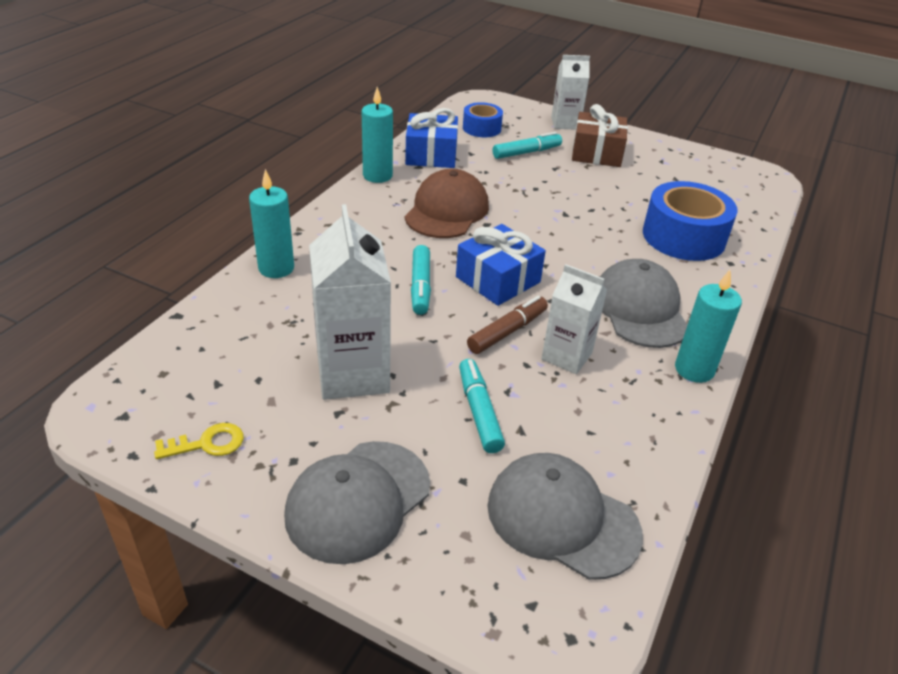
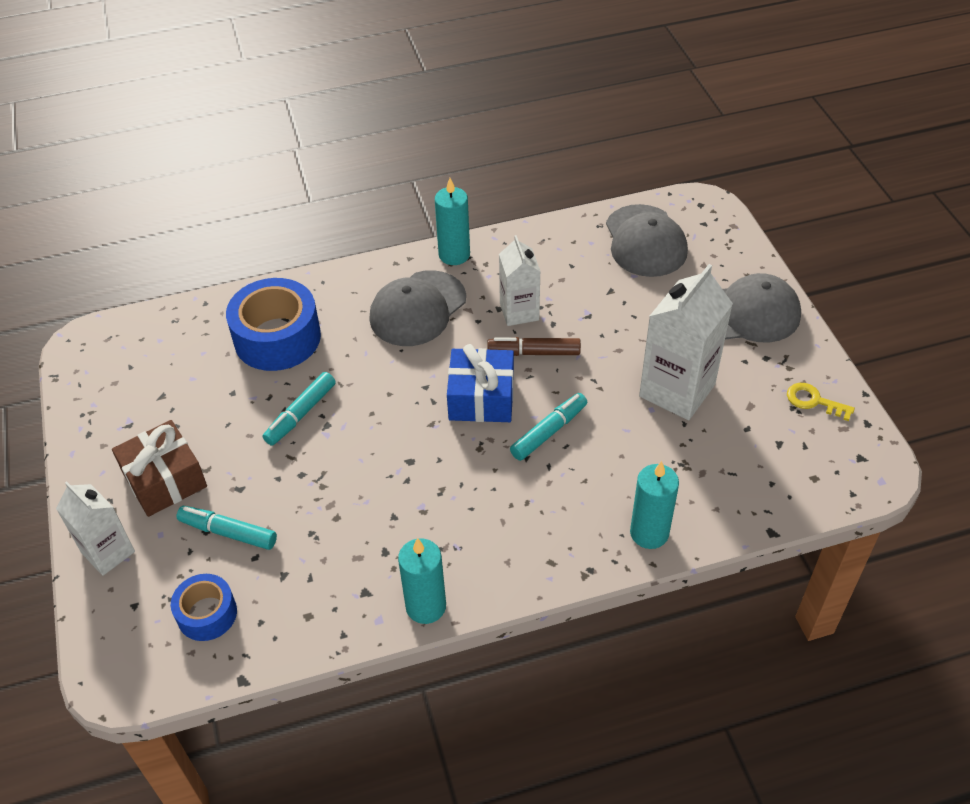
camera: 130 degrees left, 10 degrees up
(431, 155) = (327, 603): blue gift -> none
(447, 211) = (423, 502): brown cap -> none
(479, 412) = (622, 315): turquoise marker -> turquoise marker (301, 414)

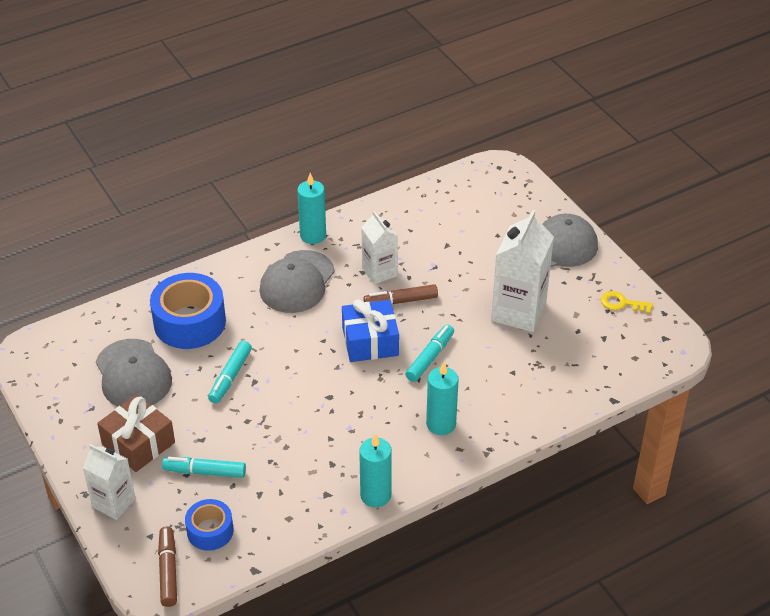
camera: 15 degrees left, 5 degrees down
(138, 658) = (168, 571): none -> brown marker
(645, 241) = (463, 202): grey cap -> grey cap (133, 374)
(649, 533) = (525, 416): turquoise candle -> turquoise candle (441, 424)

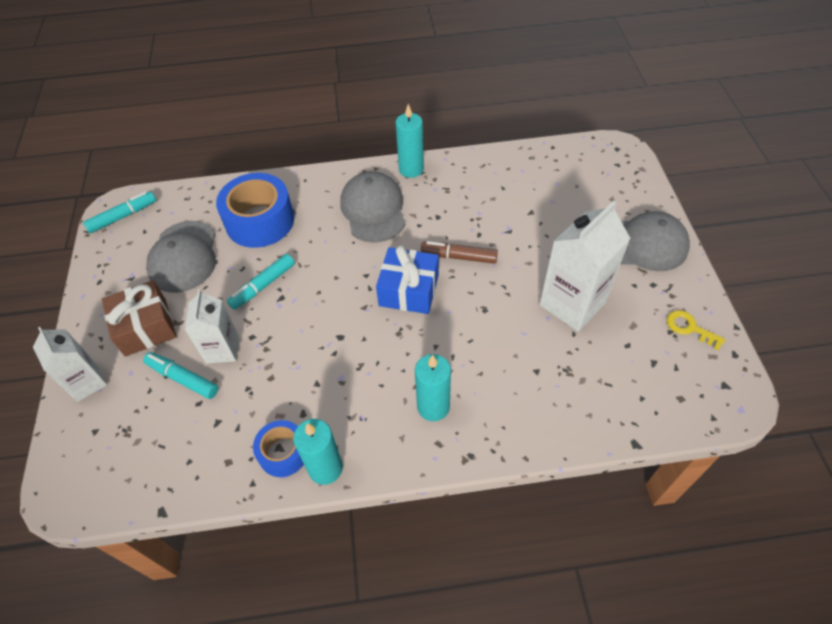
camera: 25 degrees right, 10 degrees up
(168, 571) = (85, 479): brown marker -> none
(210, 531) = (148, 447): blue tape -> blue tape (283, 453)
(297, 282) = (373, 210): grey cap -> grey cap turned 120 degrees clockwise
(379, 272) = (453, 221): white carton -> white carton (222, 349)
(430, 358) = (458, 326): turquoise marker -> turquoise marker (123, 216)

